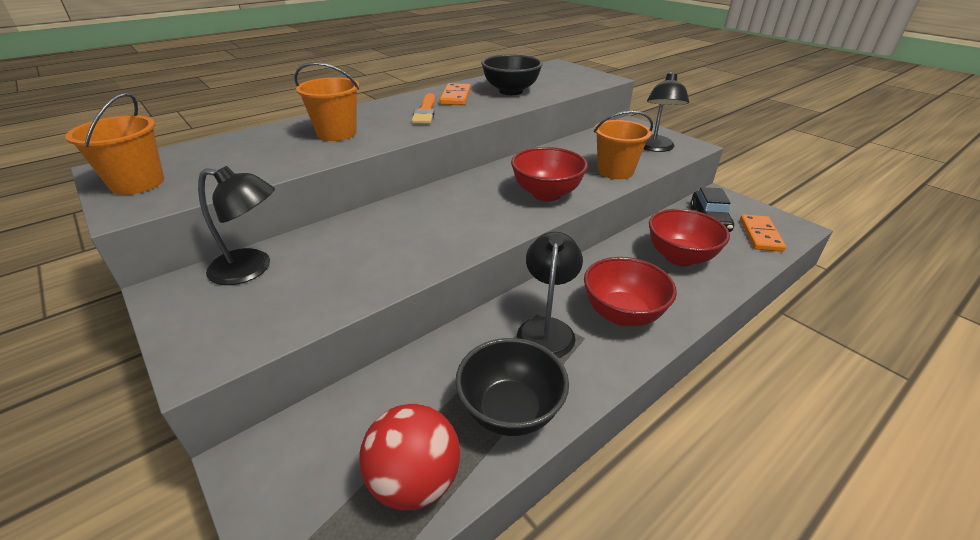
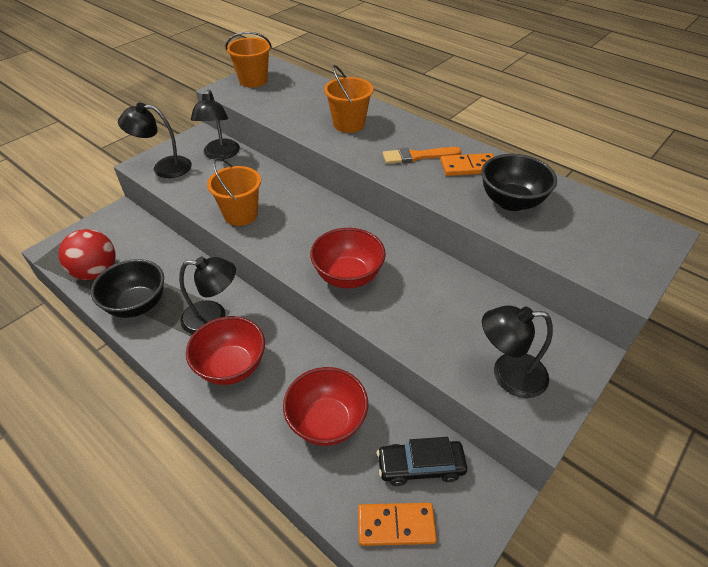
camera: 80 degrees right, 10 degrees up
(236, 331) = (164, 167): none -> black lamp
(615, 171) = (418, 330): orange bucket -> orange bucket (240, 214)

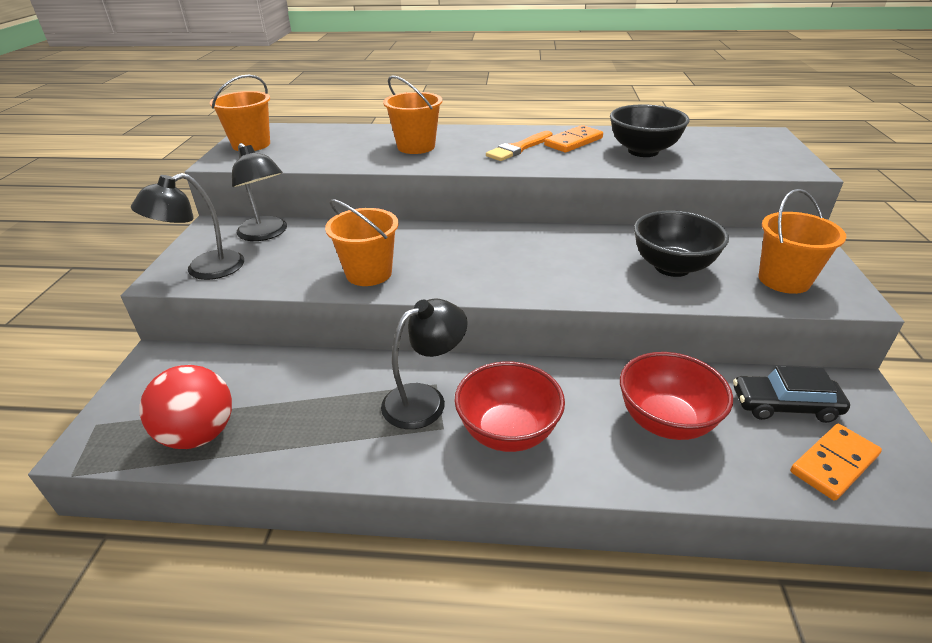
camera: 35 degrees left, 10 degrees down
(137, 305) = (308, 438): black bowl -> black bowl (672, 267)
(348, 276) = (556, 274): red bowl -> none
(420, 466) = (784, 405): black car -> black car turned 45 degrees clockwise
(508, 374) = (784, 280): black lamp -> orange bucket

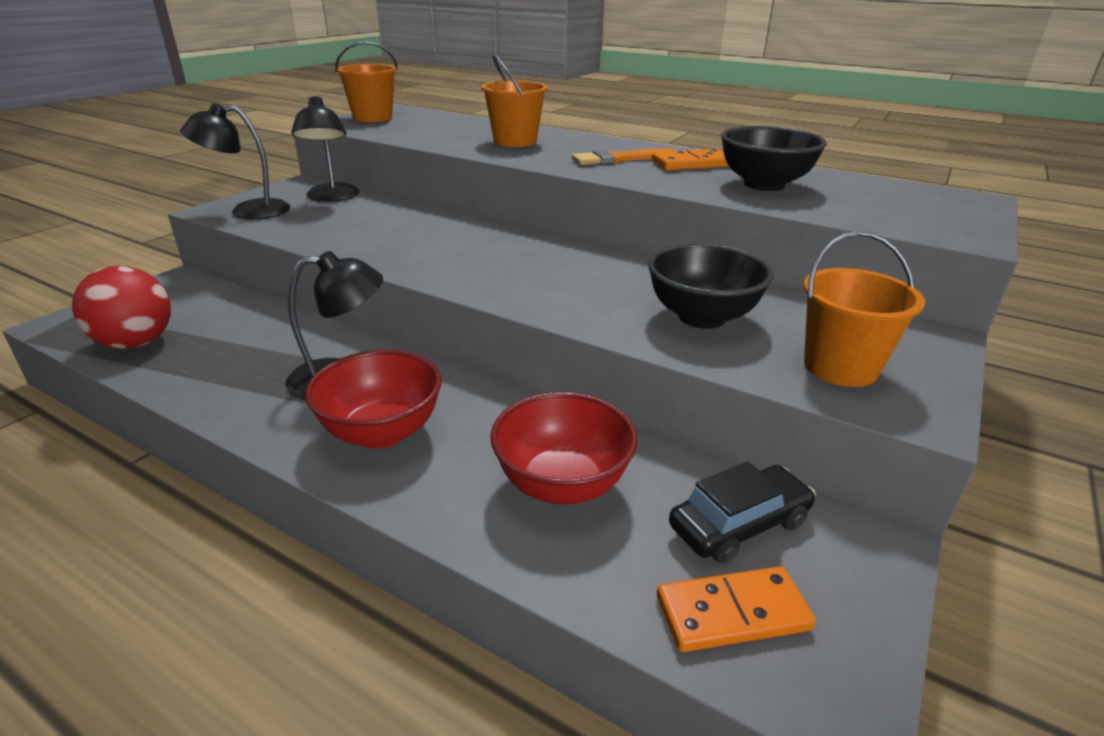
camera: 25 degrees right, 5 degrees down
(369, 273) = (373, 245): orange bucket -> none
(784, 405) = (739, 525): black car -> black car turned 120 degrees clockwise

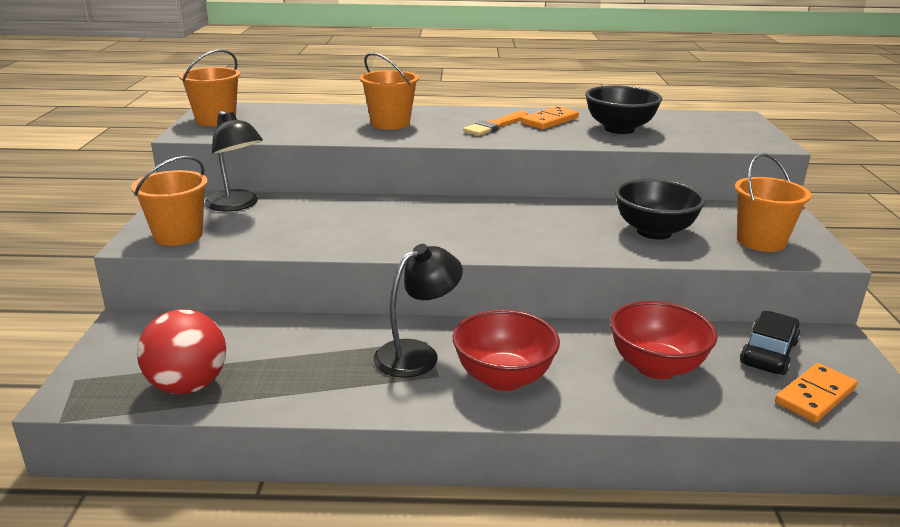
camera: 30 degrees left, 5 degrees down
(248, 211) = (178, 235): black lamp -> orange bucket

